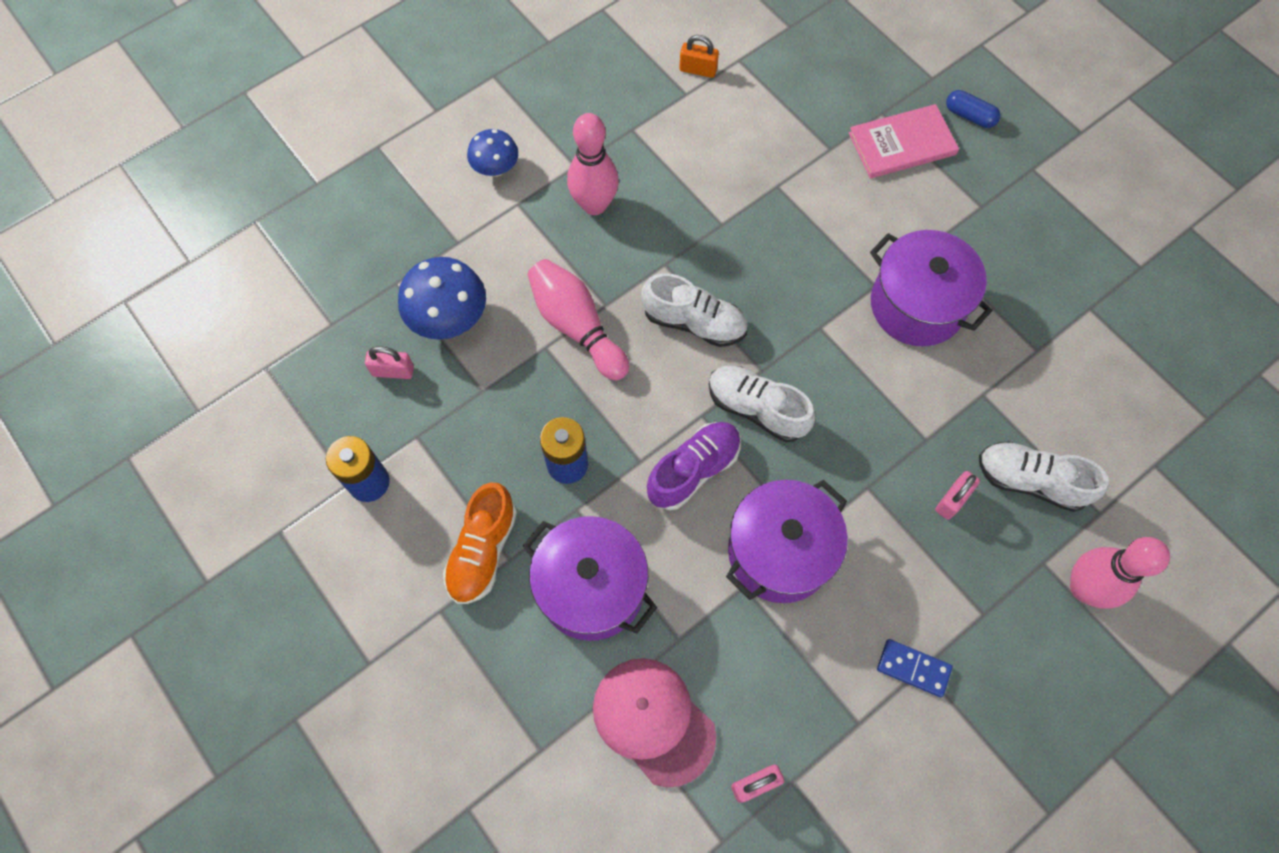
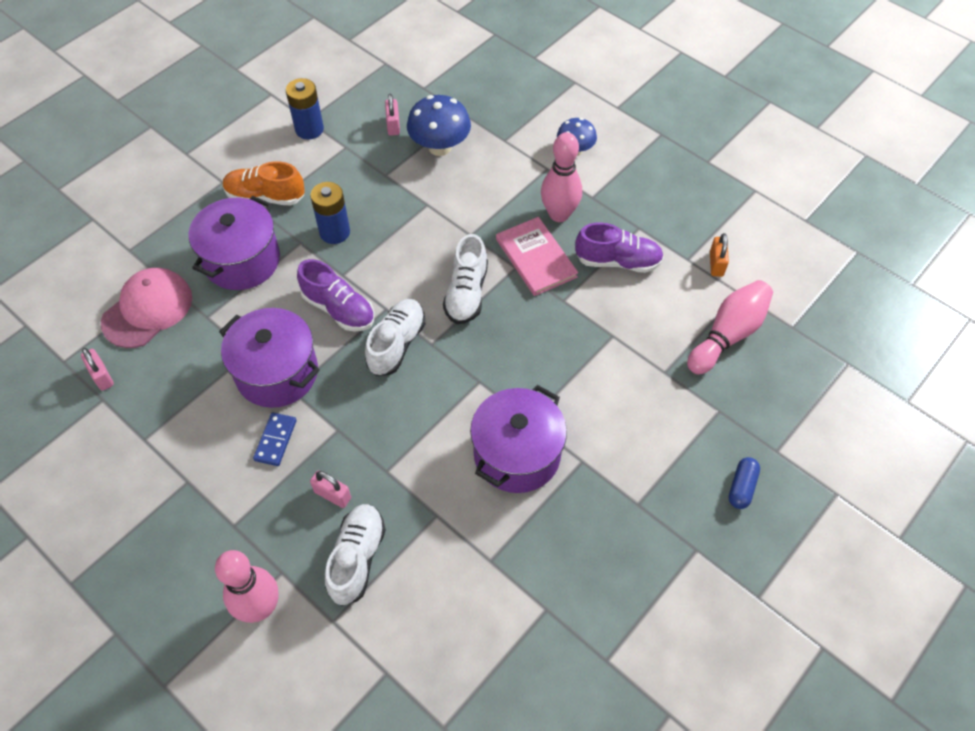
camera: 80 degrees right, 10 degrees down
(577, 326) = (448, 220): pink bowling pin -> pink bowling pin (728, 335)
(676, 160) = (618, 261): none -> purple shoe
(902, 144) = (688, 430): pink book -> pink book (536, 258)
(913, 668) = (187, 474): blue domino -> blue domino (275, 440)

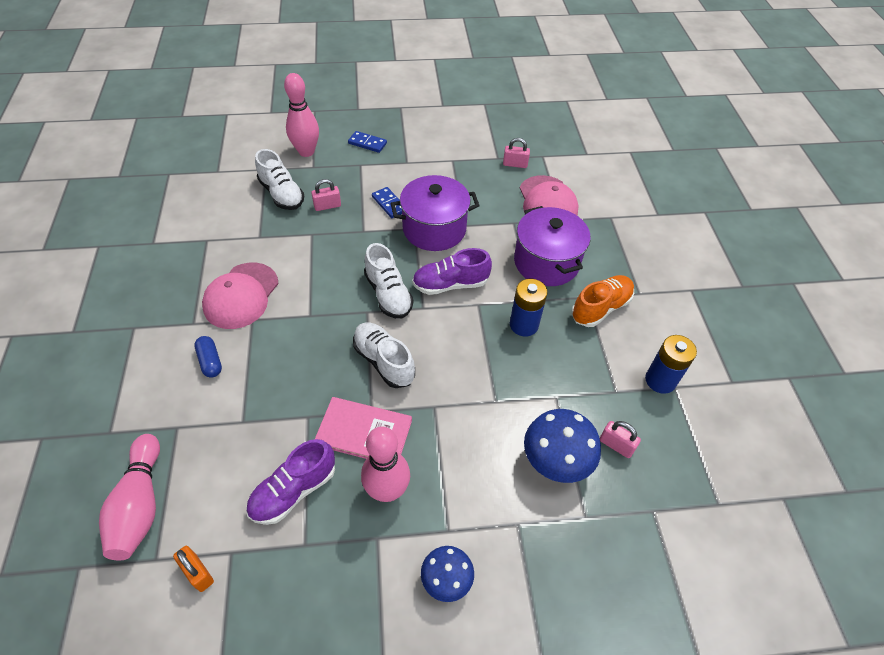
camera: 130 degrees right, 5 degrees down
(185, 553) = (367, 143): none -> blue domino
(517, 454) = (241, 296): purple pot -> pink cap
(741, 487) = (58, 391): blue capsule -> blue capsule (210, 361)

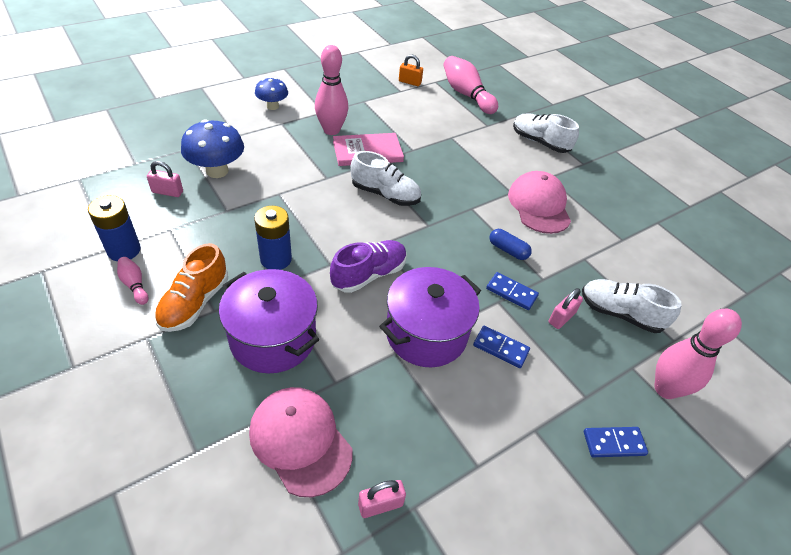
camera: 150 degrees right, 5 degrees down
(210, 361) = (508, 160): blue capsule -> blue capsule (508, 250)
(294, 491) = (389, 117): purple shoe -> none
(347, 233) = (511, 292): none -> blue domino
(388, 294) = (421, 245): white shoe -> white shoe (540, 142)
(649, 340) = (134, 285): none -> pink bowling pin

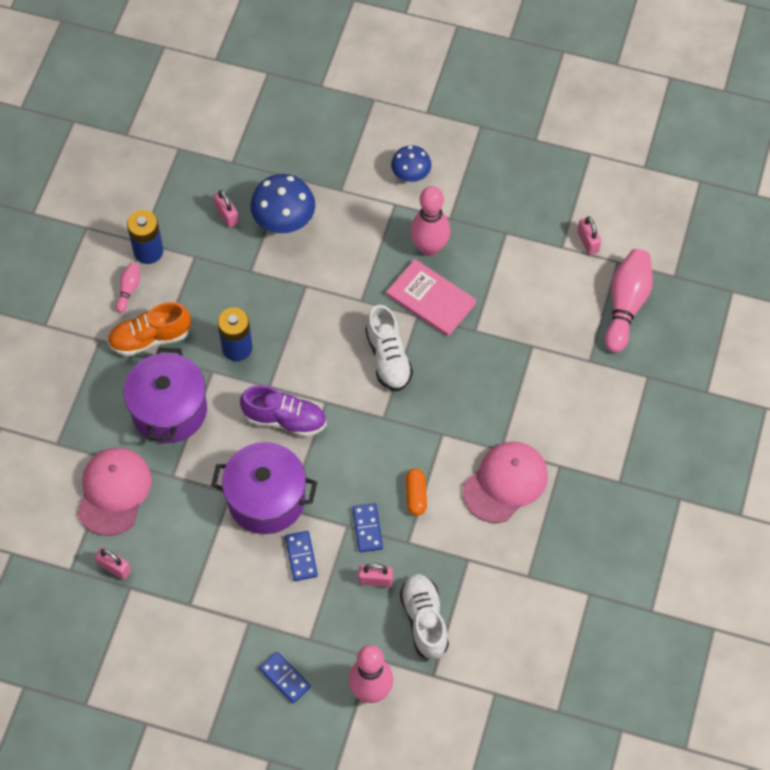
camera: 55 degrees right, 15 degrees up
(409, 82) = (588, 242): orange padlock -> pink padlock
(508, 250) = (416, 495): blue capsule -> orange capsule
(540, 142) = (613, 423): white shoe -> none

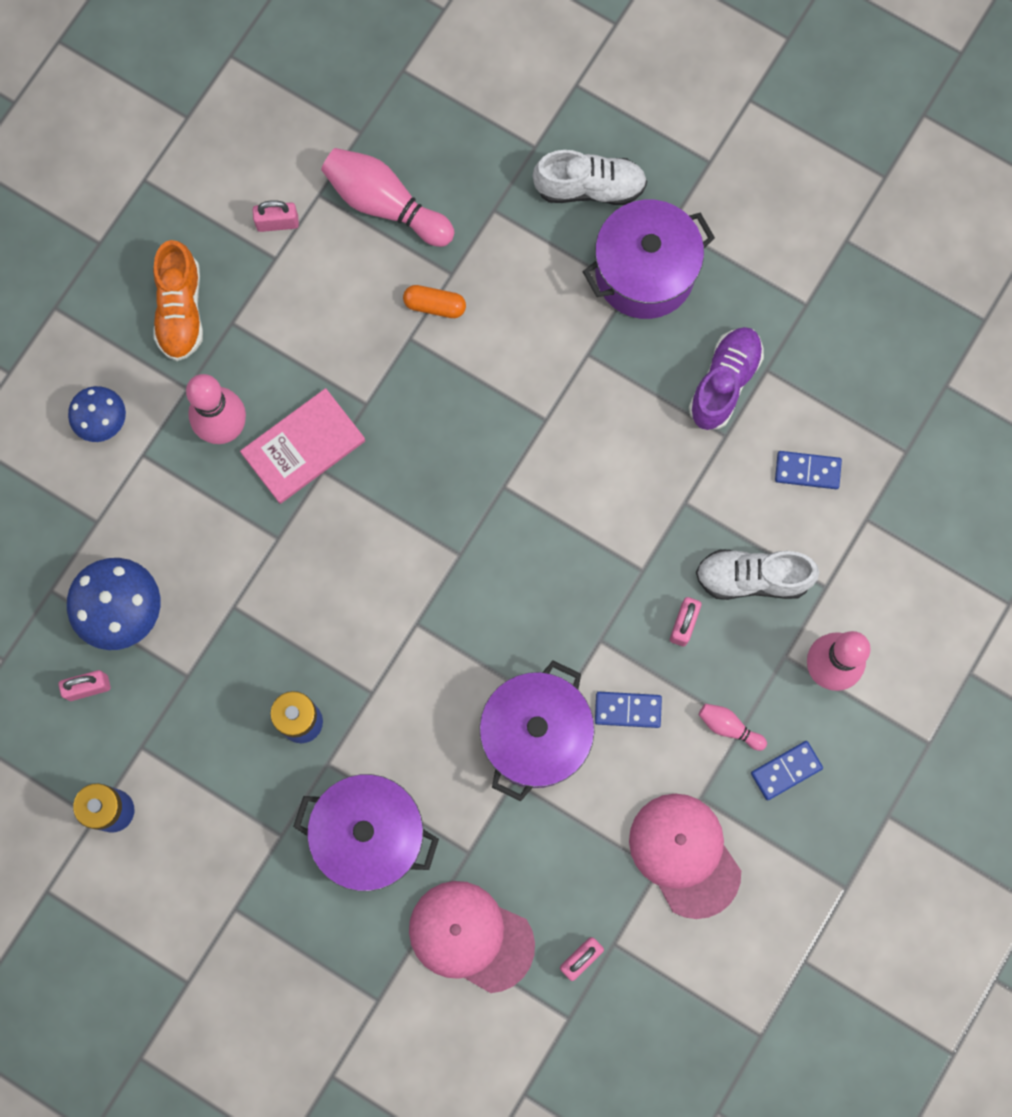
camera: 75 degrees left, 15 degrees up
(128, 289) = (166, 851): pink bowling pin -> pink bowling pin (729, 727)
(150, 338) = (252, 837): orange shoe -> orange shoe (180, 310)
(285, 419) = (427, 683): purple shoe -> purple shoe (724, 383)
(367, 528) = (611, 616): blue domino -> blue domino (807, 471)
(388, 358) = (374, 526): white shoe -> white shoe (590, 187)
(416, 495) = (581, 543): orange capsule -> orange capsule (435, 305)
(505, 483) = (593, 427): pink cap -> pink cap (684, 855)
(636, 490) = (644, 273): none -> purple pot

